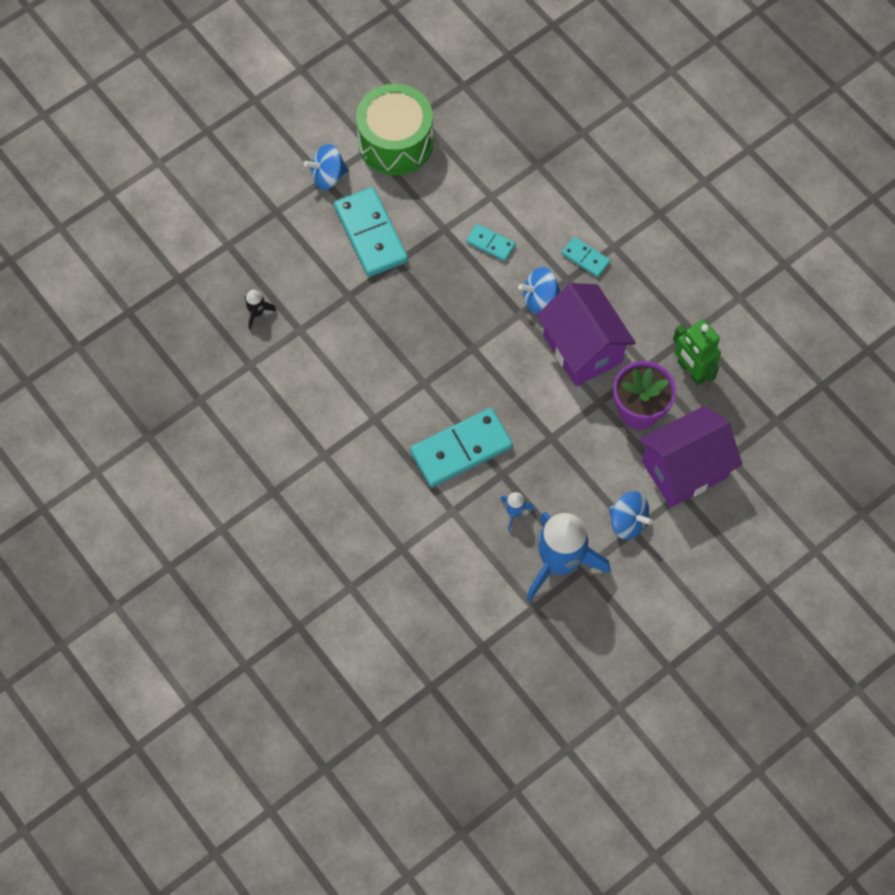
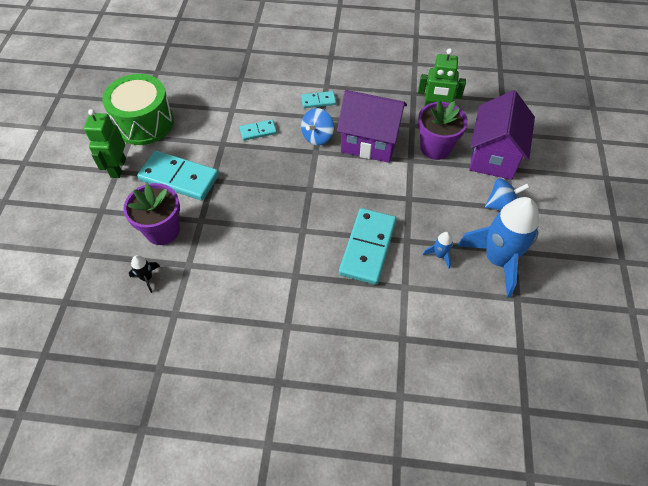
camera: 45 degrees left, 10 degrees down
(308, 277) = (162, 230): none -> purple flower pot
(328, 176) = (118, 168): blue spinning top -> green robot

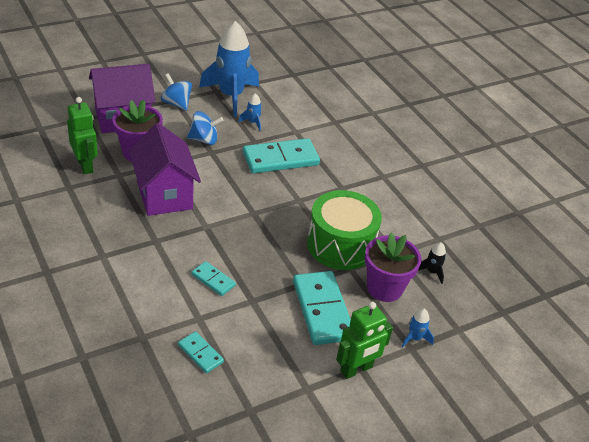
camera: 130 degrees left, 15 degrees down
(105, 218) = (414, 338): none -> blue rocket
(144, 123) = (281, 388): green drum -> green drum (340, 245)
(317, 137) = (185, 232): blue spinning top -> blue spinning top (204, 140)
(318, 101) = (132, 252): turquoise domino -> turquoise domino (200, 354)

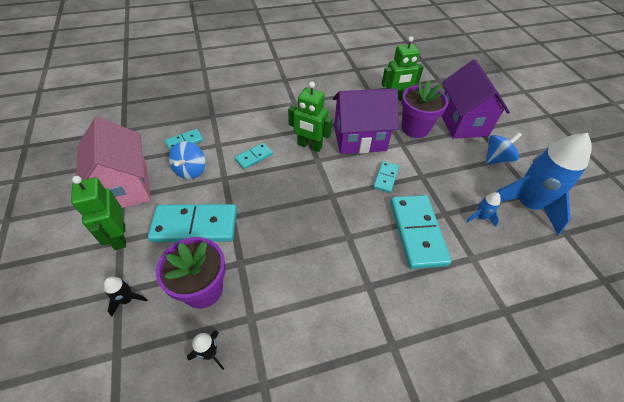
camera: 105 degrees right, 10 degrees up
(184, 234) = (309, 146): none -> green robot
(204, 140) = (440, 173): blue spinning top -> blue spinning top (191, 170)
(220, 176) = (386, 178): none -> turquoise domino
(290, 390) = (125, 186): none -> pink house
(340, 245) = (275, 261): green drum -> none
(414, 338) = (127, 299): blue rocket -> black rocket

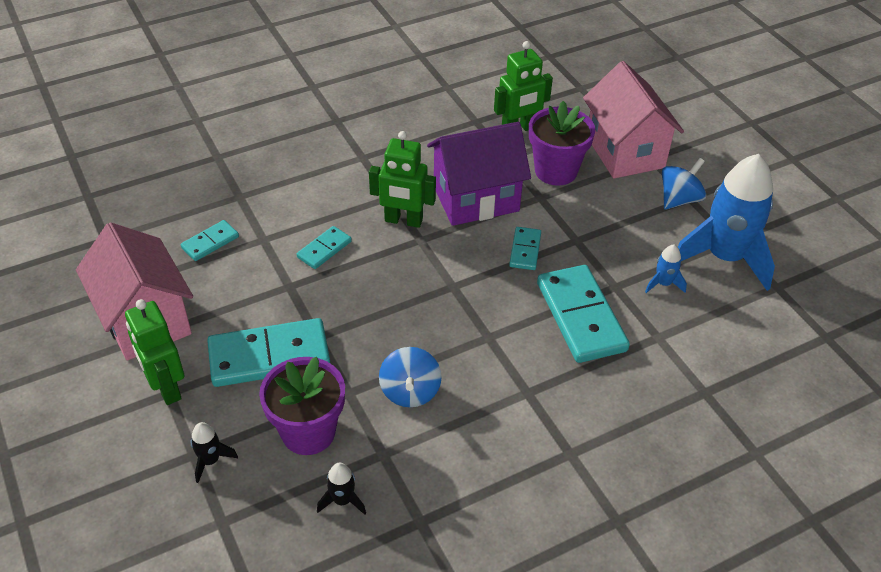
camera: 10 degrees left, 5 degrees down
(191, 170) = (235, 283): blue spinning top -> blue spinning top (410, 391)
(462, 122) = (625, 152): purple house -> pink house

